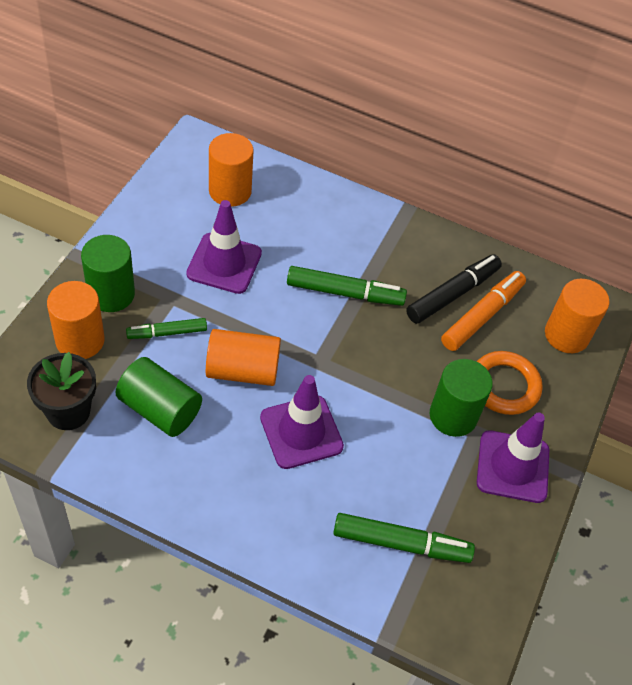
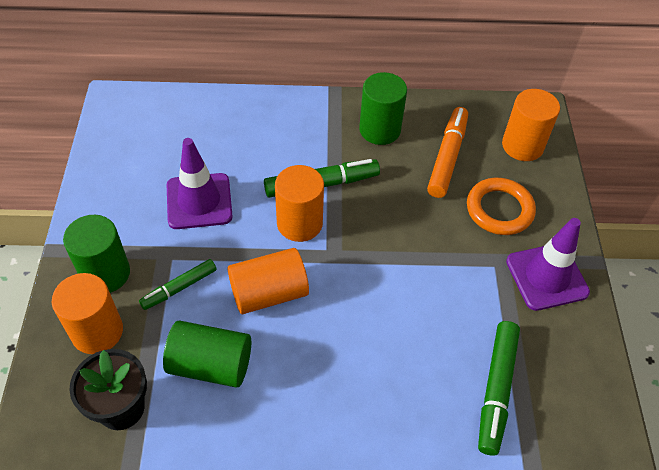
camera: 20 degrees left, 0 degrees up
(230, 191) = (169, 134): orange cylinder -> orange cylinder (299, 223)
(301, 432) = (353, 327): purple traffic cone -> none
(401, 543) = (496, 390): green marker -> green marker turned 120 degrees clockwise
(452, 294) = (412, 148): black marker -> none
(453, 416) = (473, 254): green cylinder -> green cylinder (380, 130)

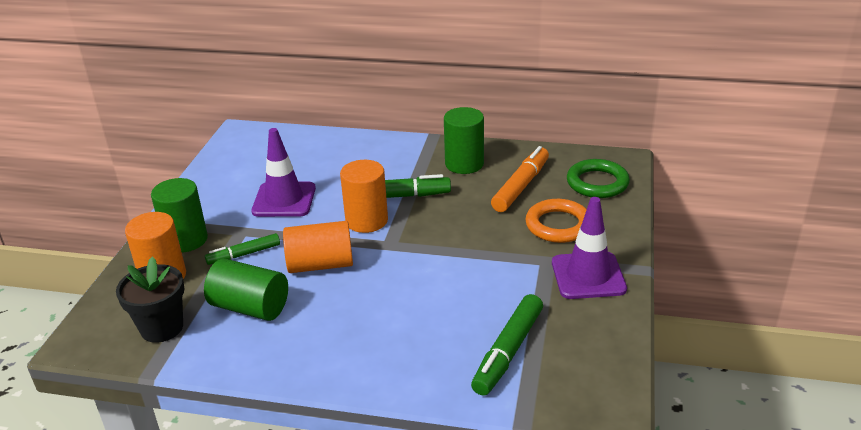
camera: 15 degrees right, 20 degrees down
(522, 146) = (597, 183): orange cylinder -> green ring

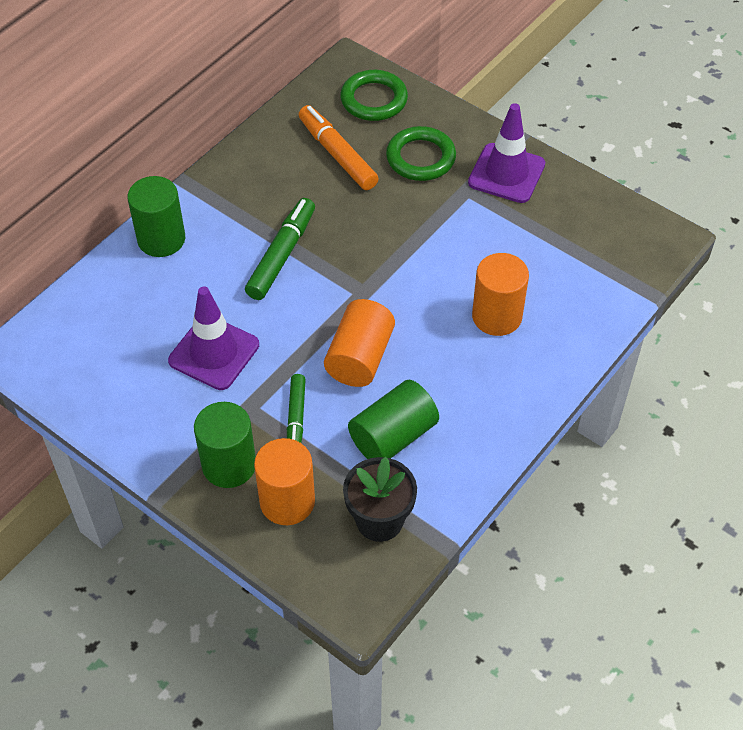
camera: 65 degrees left, 20 degrees up
(366, 220) = (308, 295): orange cylinder -> orange cylinder (497, 316)
(464, 164) = (262, 178): green cylinder -> green cylinder (161, 239)
(508, 351) = (570, 269): green marker -> none
(558, 225) = (420, 158): orange ring -> green ring

